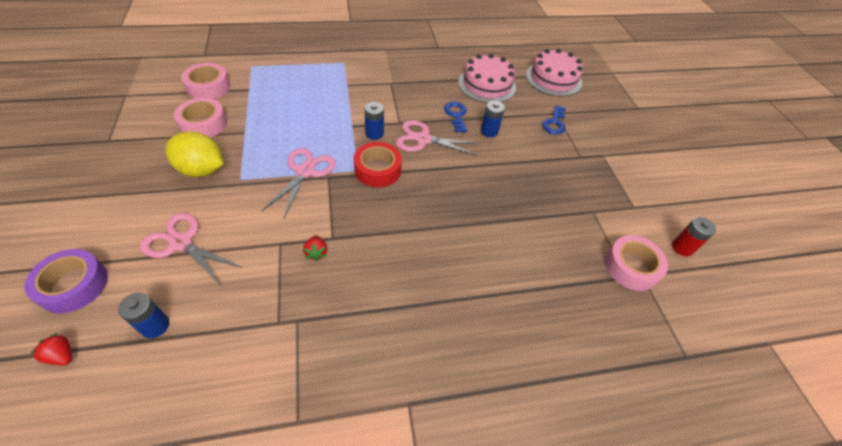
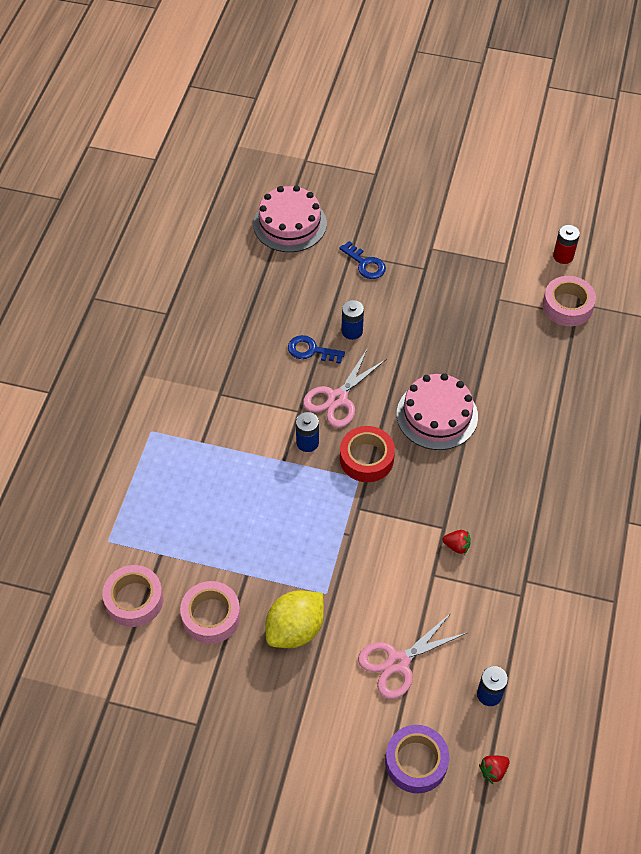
camera: 60 degrees left, 5 degrees up
(305, 171) = (341, 528): pink scissors -> none
(487, 85) = (270, 295): pink cake -> pink cake (437, 415)

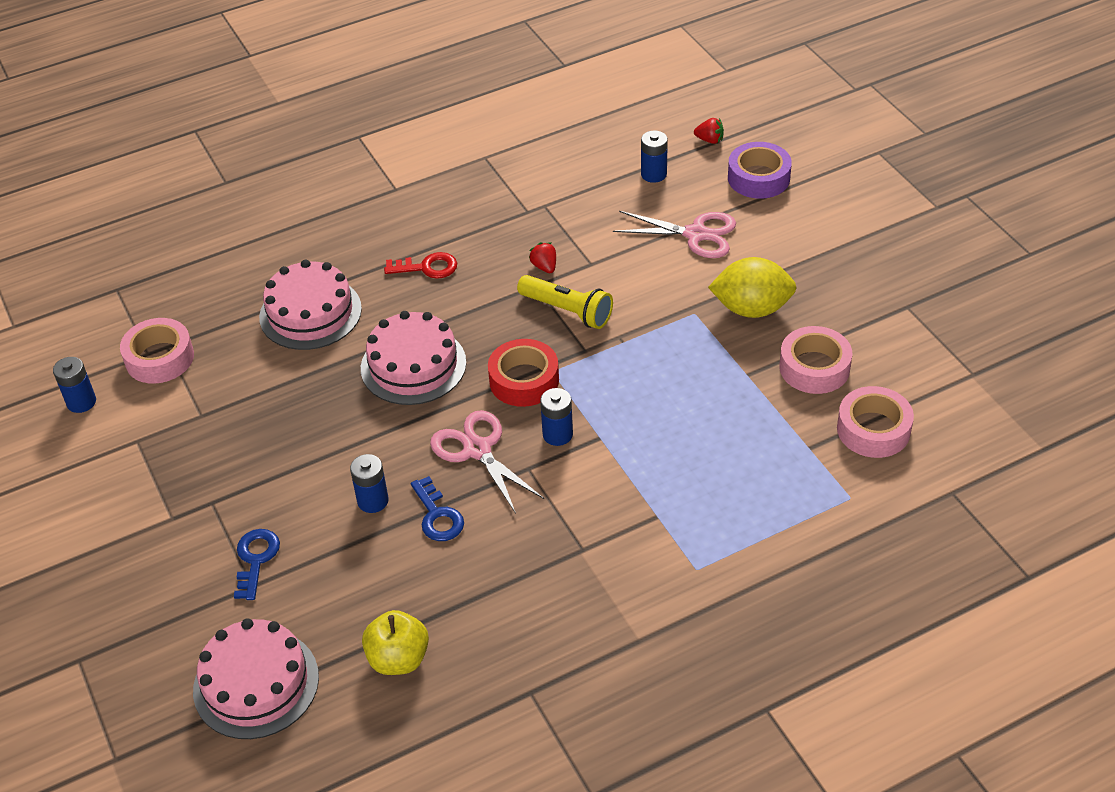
camera: 130 degrees left, 10 degrees down
(242, 279) = (398, 659): none -> yellow apple
(337, 398) = (477, 450): pink scissors -> pink scissors turned 120 degrees counterclockwise
(402, 526) = (567, 311): none -> yellow flashlight
(521, 482) = (427, 267): none -> red key
(537, 396) = (310, 313): none -> pink cake
(563, 256) = (81, 402): red battery -> blue battery

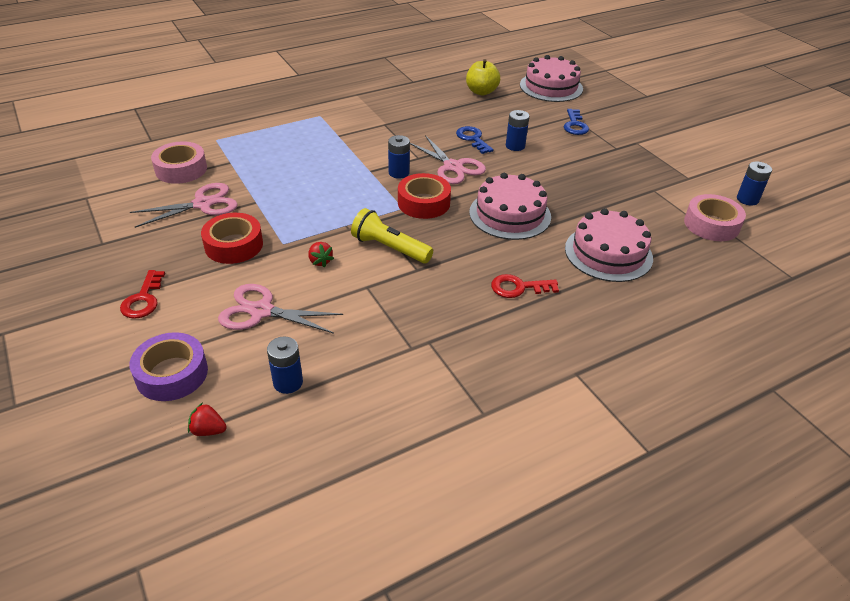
camera: 175 degrees right, 5 degrees down
(544, 267) = (410, 285): red strawberry -> red strawberry (320, 261)
(751, 309) = (234, 245): yellow lemon -> red tape
(814, 367) = (203, 204): pink tape -> pink scissors
(821, 242) = (143, 299): none -> red key

